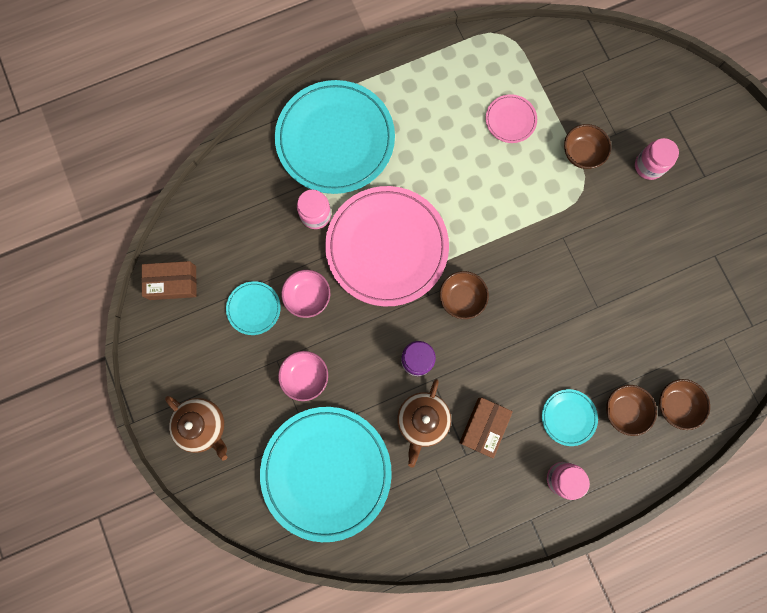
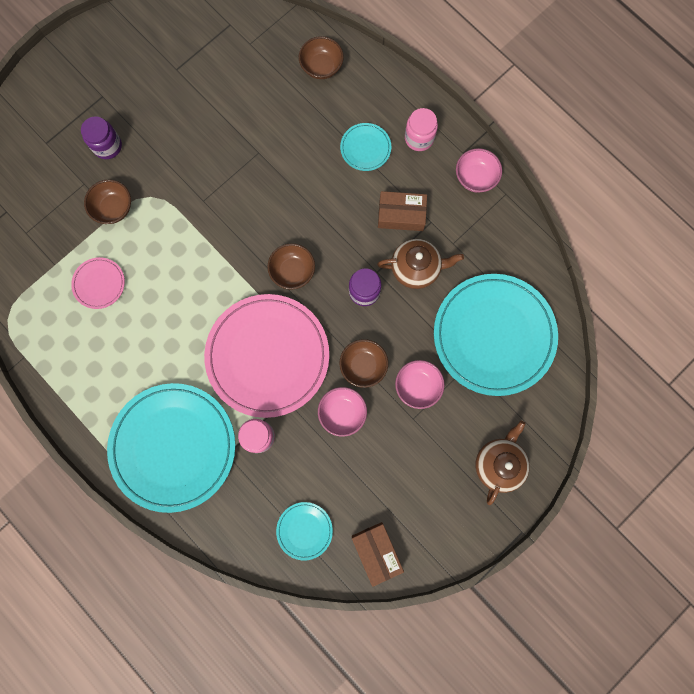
camera: 110 degrees left, 0 degrees up
(254, 308) = (372, 460): turquoise plate -> turquoise plate (304, 530)
(498, 522) = (475, 177): none -> pink bowl
(624, 410) = (342, 106): brown bowl -> brown bowl (363, 366)
(649, 166) = (107, 146): pink jar -> purple jar

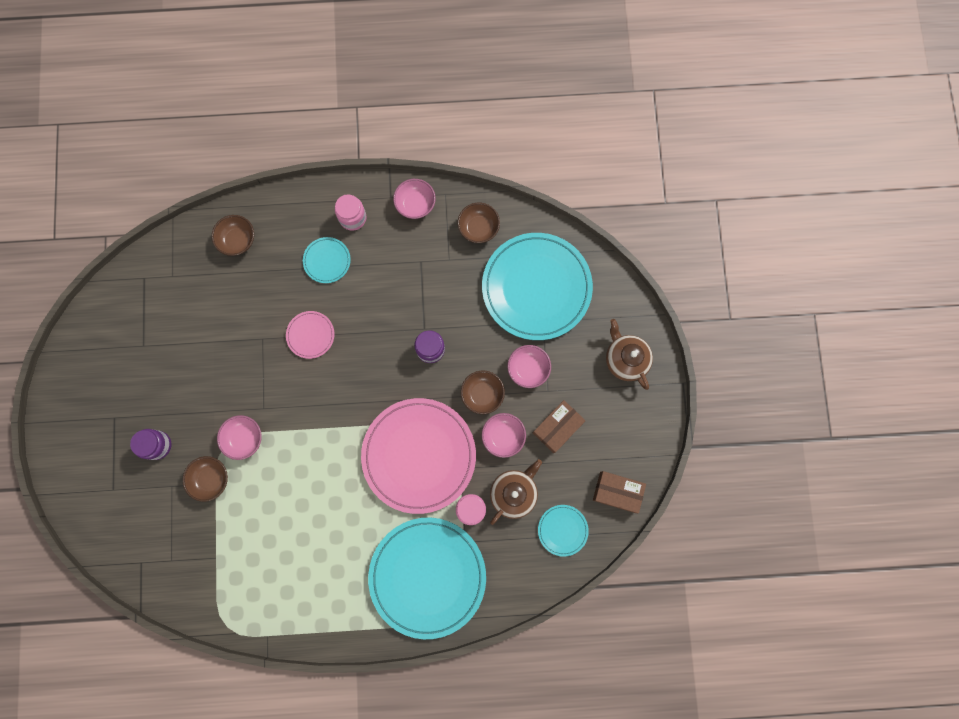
camera: 50 degrees left, 0 degrees up
(99, 284) = (259, 535): pink plate -> pink plate (310, 335)
(167, 206) = (244, 438): none -> pink bowl
(292, 271) = (372, 387): brown bowl -> brown bowl (478, 228)
(401, 215) = (397, 277): brown box -> brown box (557, 427)
(416, 268) = (445, 299): brown teapot -> brown teapot (514, 493)

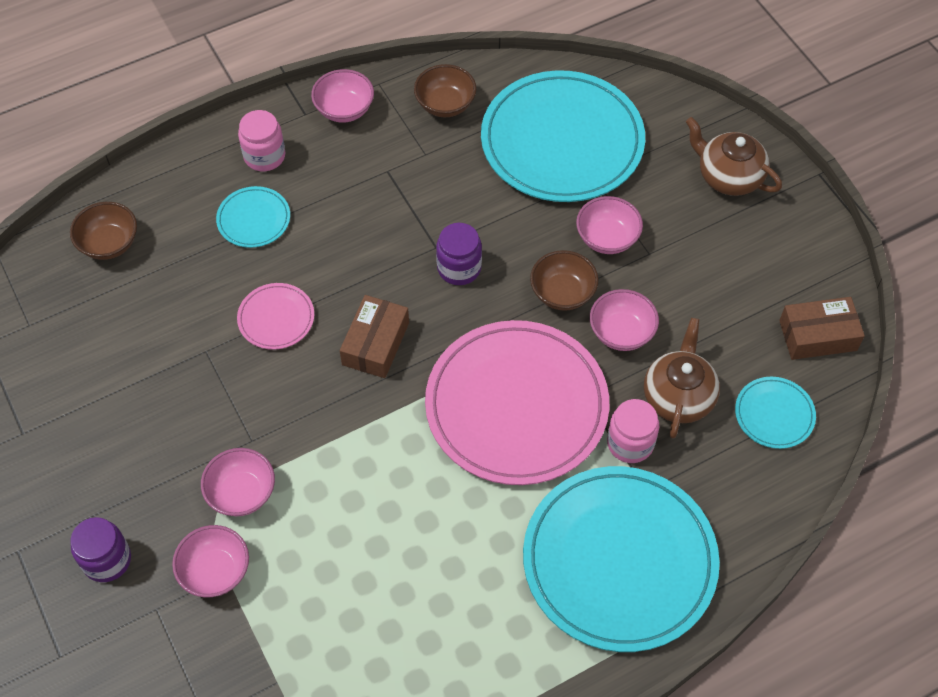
camera: 25 degrees left, 20 degrees down
(211, 479) = (215, 571): brown bowl -> pink bowl
(557, 427) = (689, 291): brown box -> brown box (375, 343)

